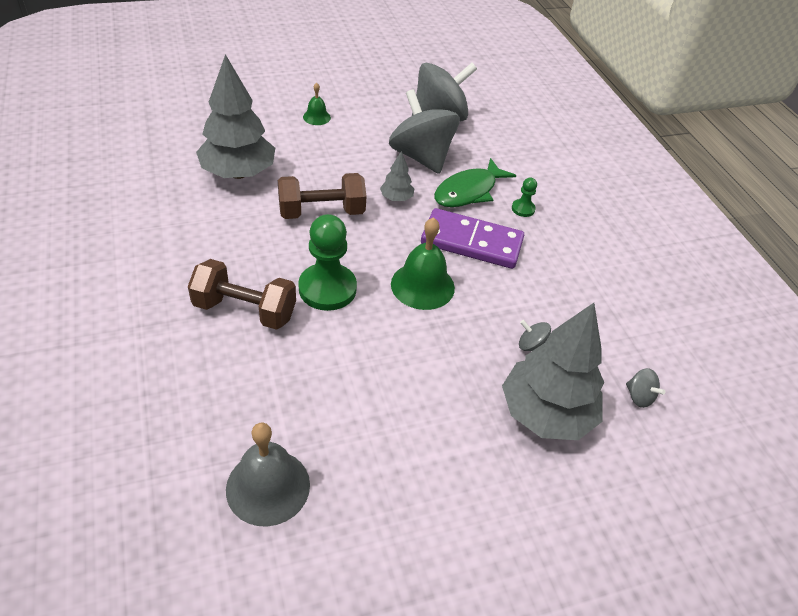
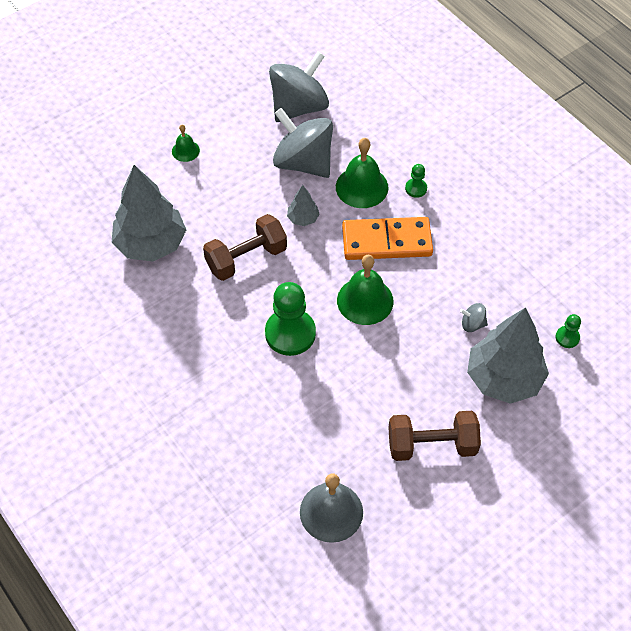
camera: 15 degrees left, 10 degrees up
(245, 310) = (235, 379): brown dumbbell -> brown dumbbell (431, 445)
(468, 191) = (362, 187): green fish -> green bell
(471, 242) = (386, 241): purple domino -> orange domino
(639, 396) = (567, 337): grey spinning top -> green pawn

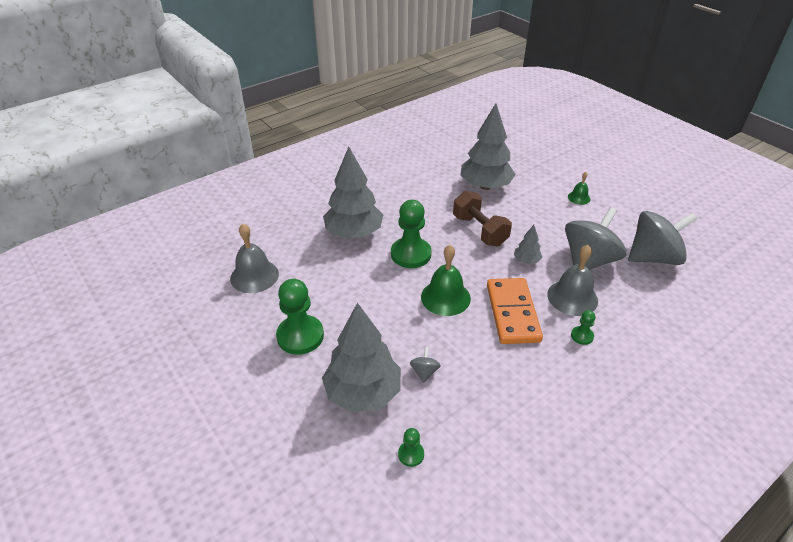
camera: 90 degrees right, 15 degrees down
(246, 398) = (354, 233): none -> grey tree
(299, 107) = (653, 257): grey spinning top -> grey spinning top turned 60 degrees counterclockwise
(362, 187) = (572, 297): green bell -> grey bell
(431, 445) = (300, 336): brown dumbbell -> green pawn

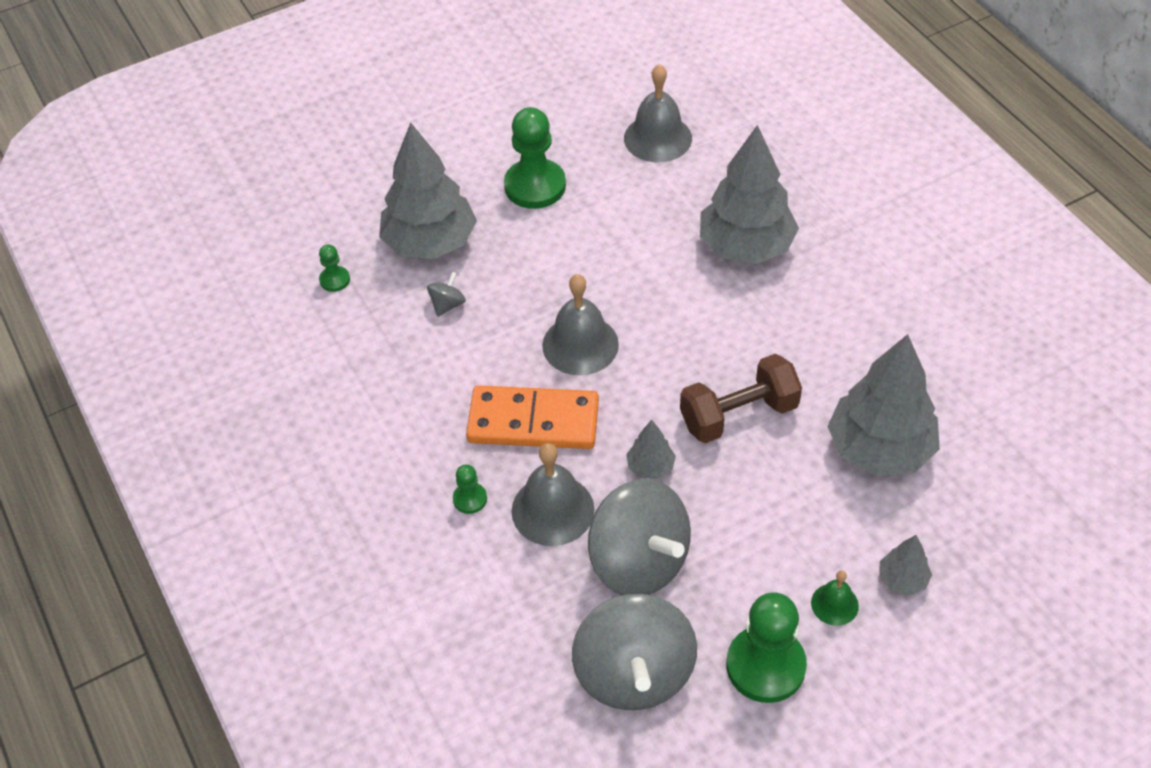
camera: 100 degrees right, 10 degrees up
(411, 254) = (685, 313): green pawn -> green pawn (765, 666)
(424, 372) = (447, 305): grey spinning top -> grey spinning top turned 75 degrees counterclockwise
(445, 297) = (580, 344): green bell -> grey bell
(556, 180) = (902, 579): none -> grey tree

